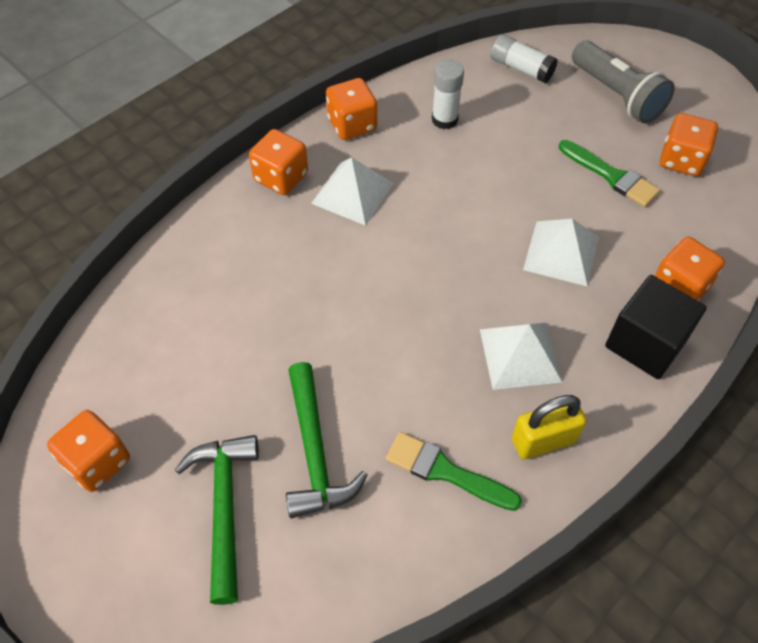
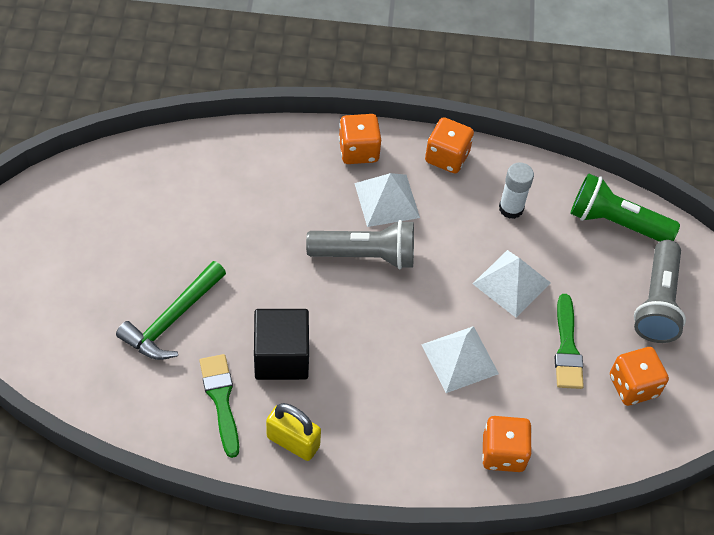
camera: 45 degrees right, 0 degrees up
(97, 462) = (70, 215): orange dice -> none
(224, 507) = (97, 299): green hammer -> none
(394, 247) = (365, 255): none -> grey flashlight
(520, 355) = (347, 387): white pyramid -> white pyramid (511, 283)
(521, 68) = (616, 222): white glue stick -> green flashlight
(645, 343) = (430, 458): black cube -> black cube (281, 357)

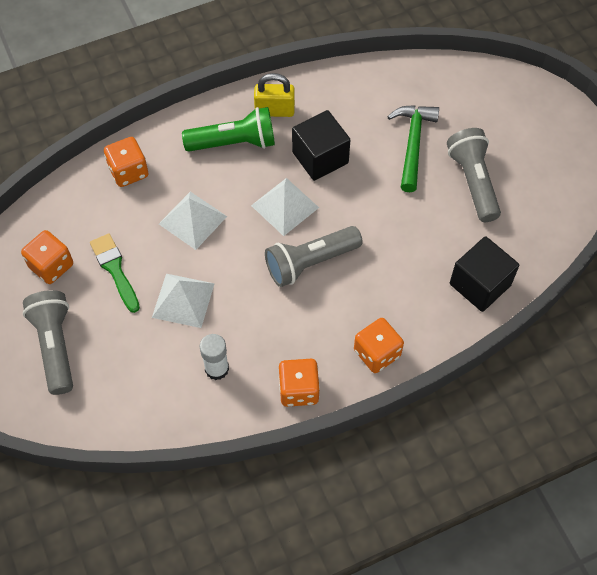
camera: 155 degrees right, 5 degrees up
(145, 248) = (473, 182): none -> grey flashlight
(221, 399) = (340, 112): green brush -> none
(222, 157) = (480, 284): none -> black cube
(387, 200) = (324, 319): white pyramid -> white pyramid (284, 206)
(616, 222) = (118, 405): green flashlight -> green flashlight (234, 143)

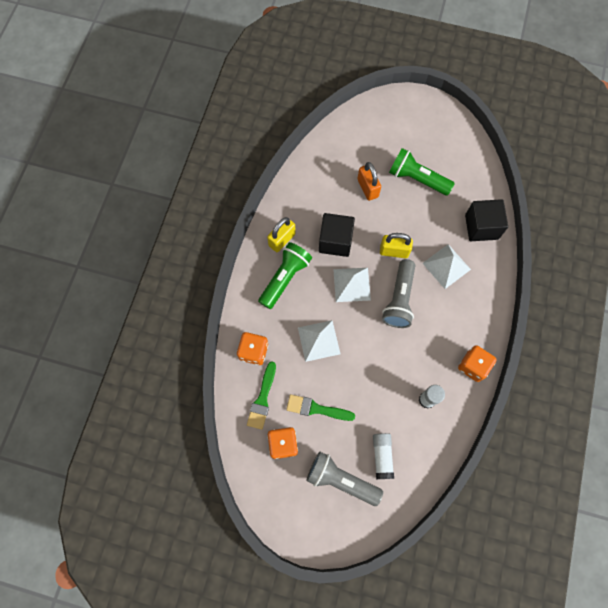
camera: 50 degrees left, 10 degrees up
(84, 214) = (262, 399): none -> green brush
(114, 368) = (382, 456): none -> white glue stick
(183, 300) = (368, 385): white pyramid -> white pyramid (446, 266)
(362, 219) = (394, 251): none -> yellow padlock
(377, 353) = (482, 309): orange dice -> none
(413, 144) = (367, 188): green hammer -> orange padlock
(473, 182) = (417, 179): grey flashlight -> green flashlight

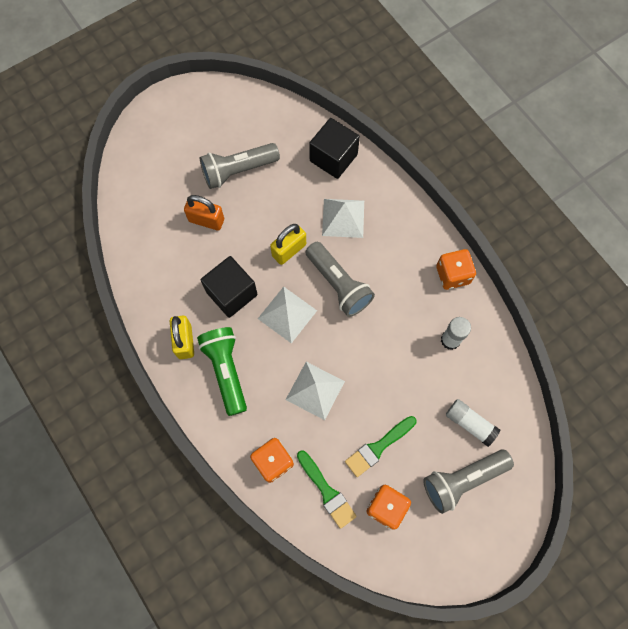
camera: 50 degrees left, 0 degrees up
(417, 179) = (238, 170): green flashlight -> grey flashlight

